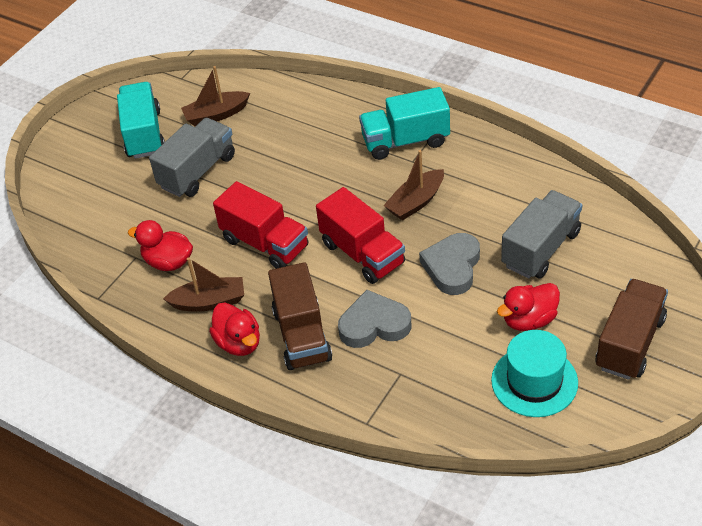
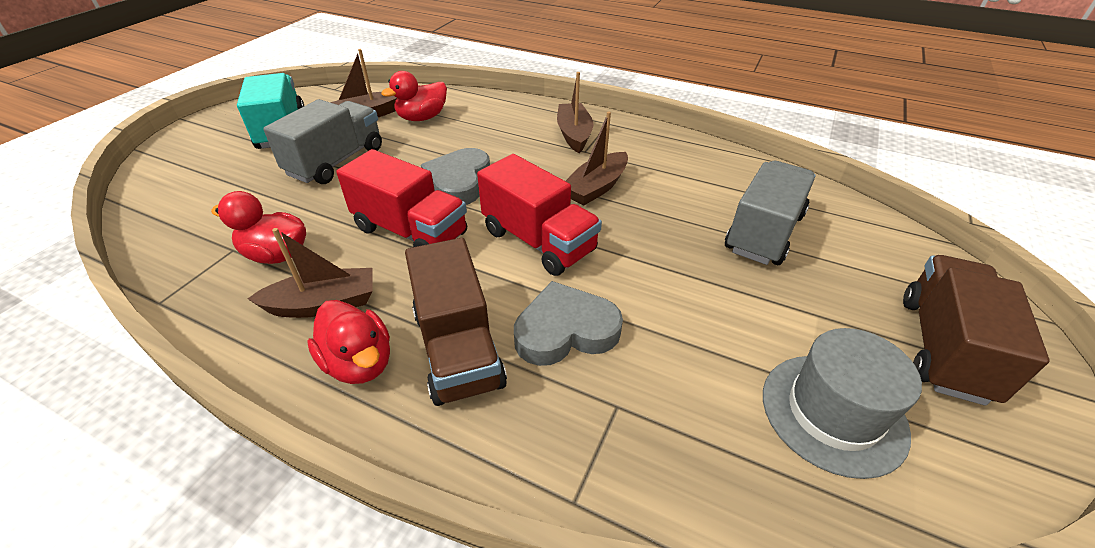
camera: 10 degrees left, 5 degrees down
(405, 141) = (574, 134): turquoise truck -> brown boat
(452, 267) = (658, 254): grey heart -> grey heart (459, 182)
(529, 320) = (785, 319): red duck -> red duck (422, 118)
(534, 381) = (833, 412): turquoise hat -> grey hat

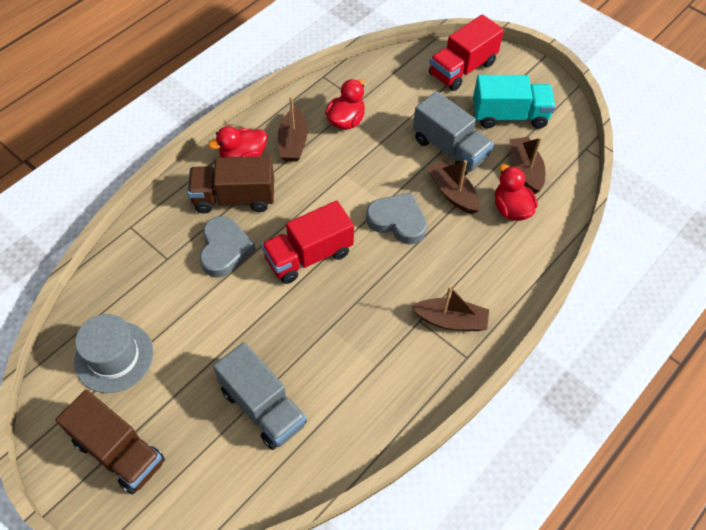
camera: 105 degrees right, 15 degrees up
(411, 231) = (345, 186): red truck -> red truck (462, 69)
(596, 187) = (361, 311): brown boat -> brown boat (452, 193)

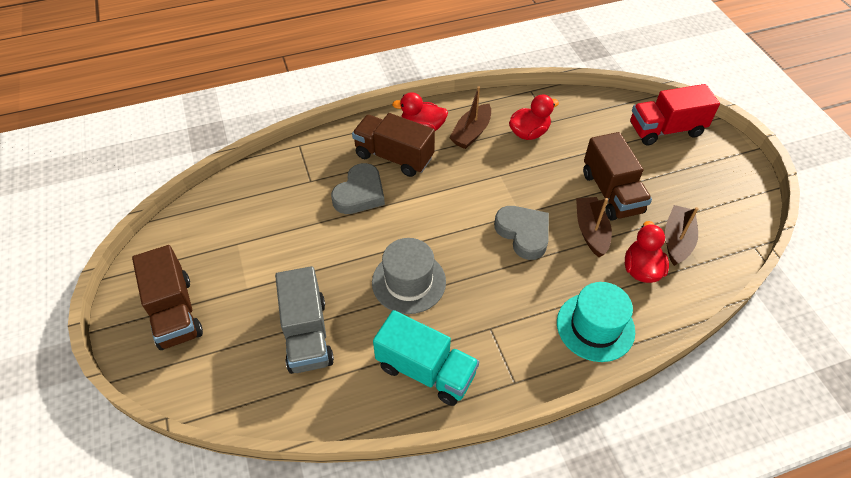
camera: 30 degrees right, 5 degrees down
(114, 357) = (221, 237): grey hat -> grey hat (409, 282)
(309, 256) = (426, 228): red truck -> none
(450, 149) = (611, 192): grey truck -> brown truck
(451, 320) = (520, 342): brown boat -> none
(502, 277) = (595, 326): none -> turquoise hat
(509, 116) = (689, 187): turquoise truck -> turquoise truck (426, 370)

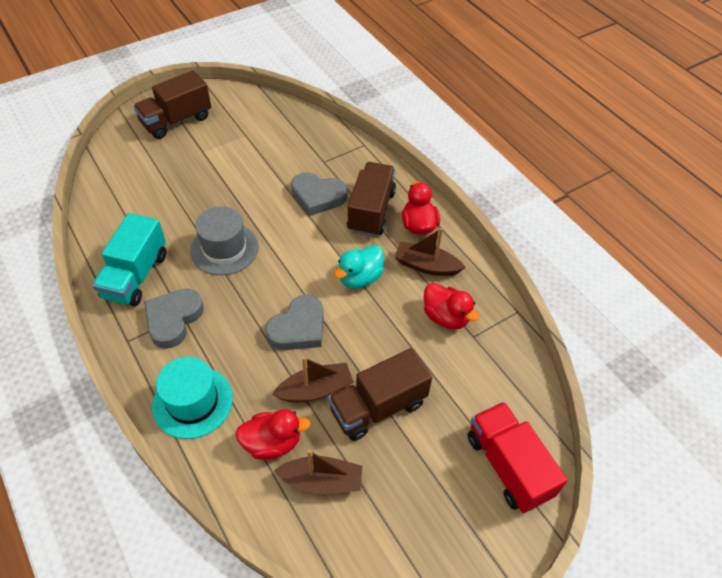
camera: 75 degrees right, 0 degrees up
(307, 334) = (164, 195): grey truck -> none
(474, 180) = (360, 278): none -> turquoise duck
(494, 336) = (173, 319): none -> grey heart

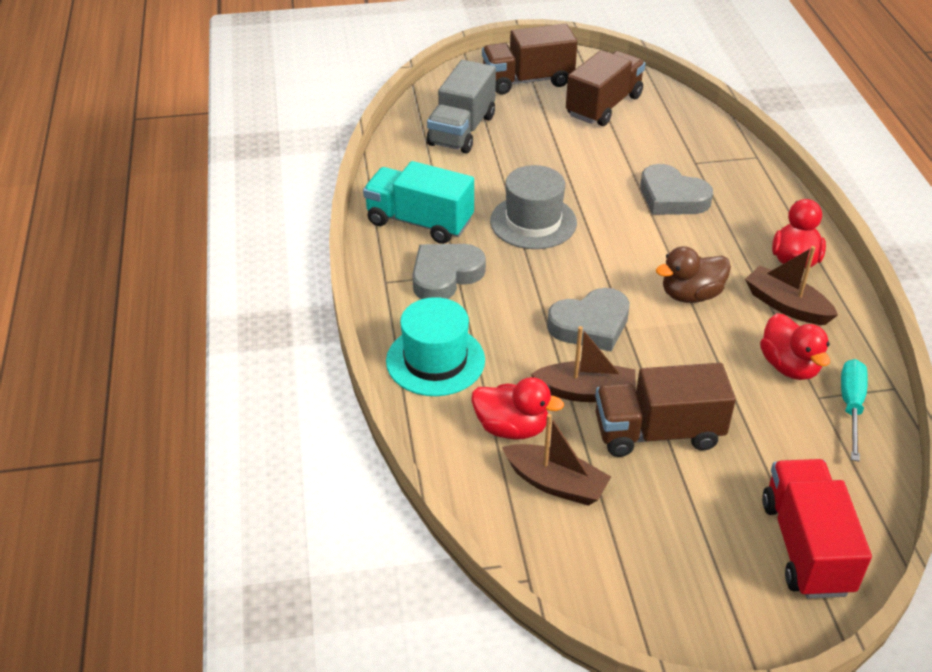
camera: 25 degrees right, 10 degrees down
(136, 276) = (419, 222): turquoise truck -> turquoise truck turned 75 degrees clockwise
(140, 180) = (462, 130): none -> grey truck
(360, 278) = (691, 295): turquoise duck -> brown duck
(371, 211) = (736, 229): brown truck -> brown truck (604, 106)
(496, 337) = (851, 407): none -> turquoise screwdriver

